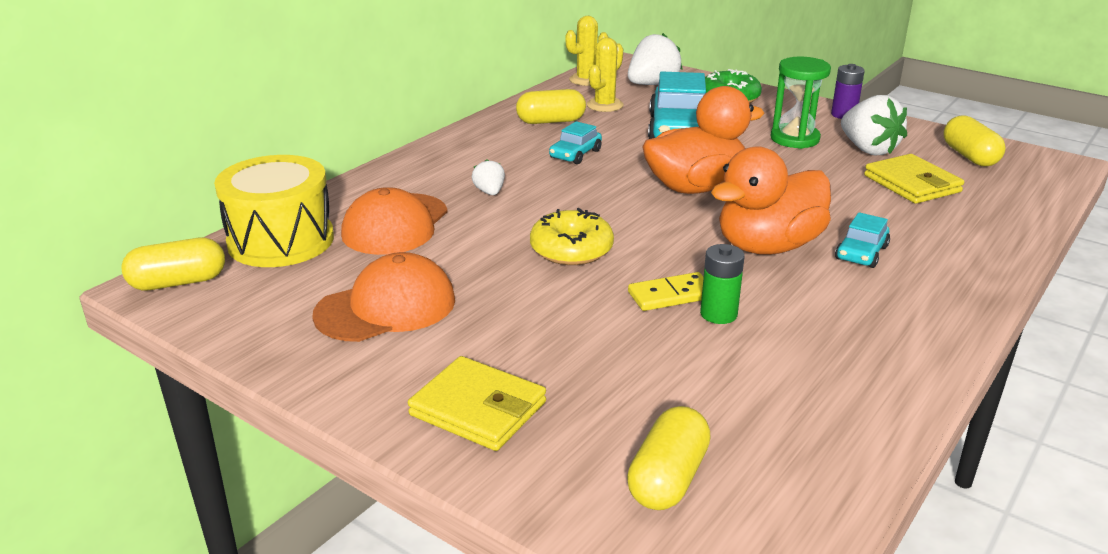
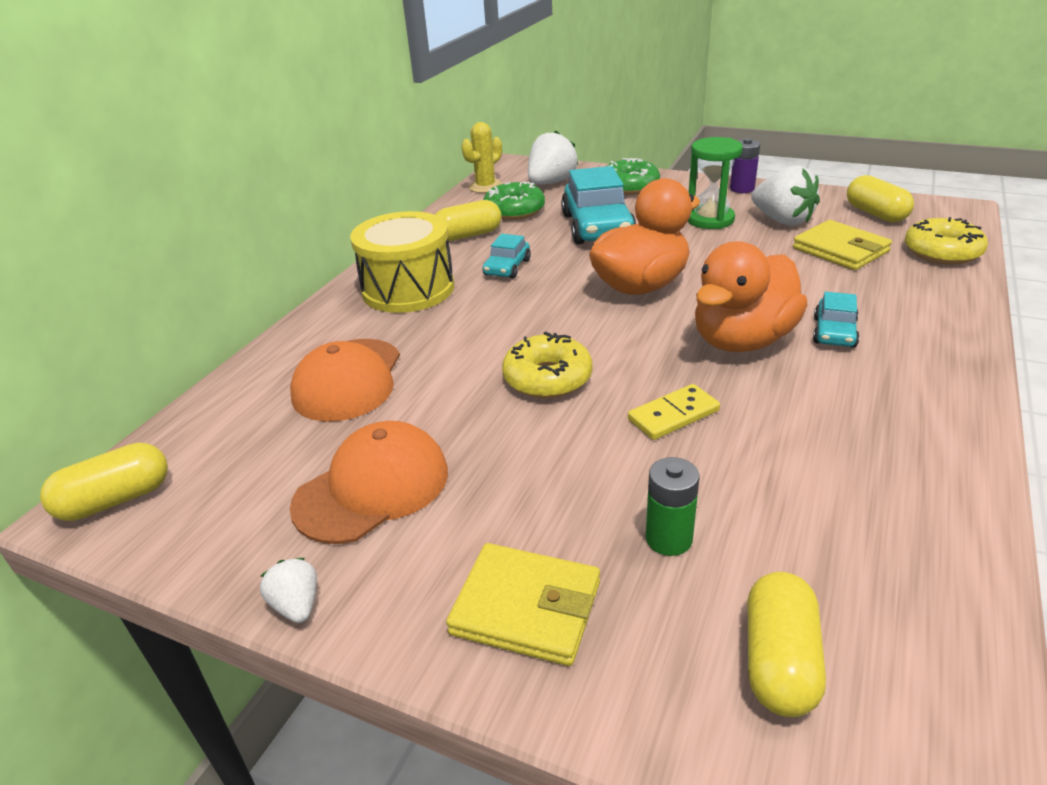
camera: 10 degrees left, 5 degrees up
(281, 241) = (225, 422): yellow drum -> yellow drum (408, 289)
(489, 192) = (436, 324): white strawberry -> white strawberry (297, 605)
(605, 105) = (514, 211): yellow cactus -> green donut
(718, 314) = (732, 429): green battery -> green battery (668, 539)
(1016, 200) = (942, 252): none -> yellow donut

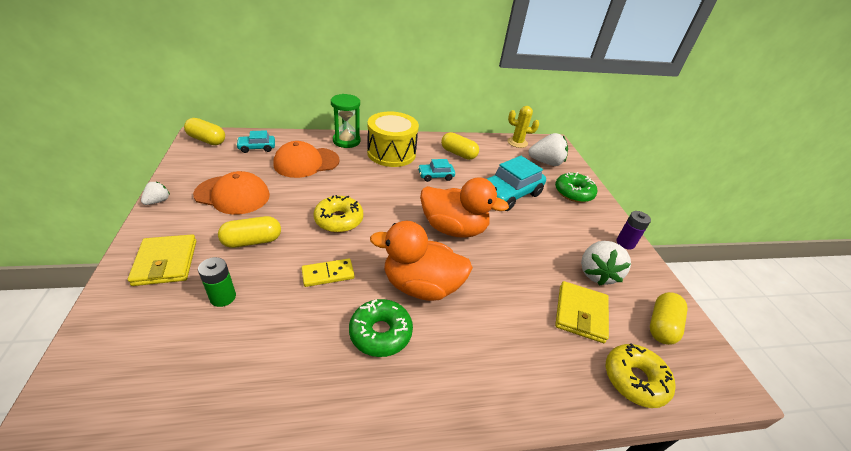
camera: 50 degrees right, 5 degrees up
(514, 211) = (499, 160): green donut -> green donut (380, 333)
(673, 415) = (328, 274): yellow domino -> yellow domino turned 45 degrees counterclockwise
(710, 219) = (563, 238): green hourglass -> green hourglass (346, 141)
(779, 661) = (141, 359): yellow capsule -> yellow capsule (252, 241)
(834, 332) = (460, 329): turquoise car -> turquoise car (257, 147)

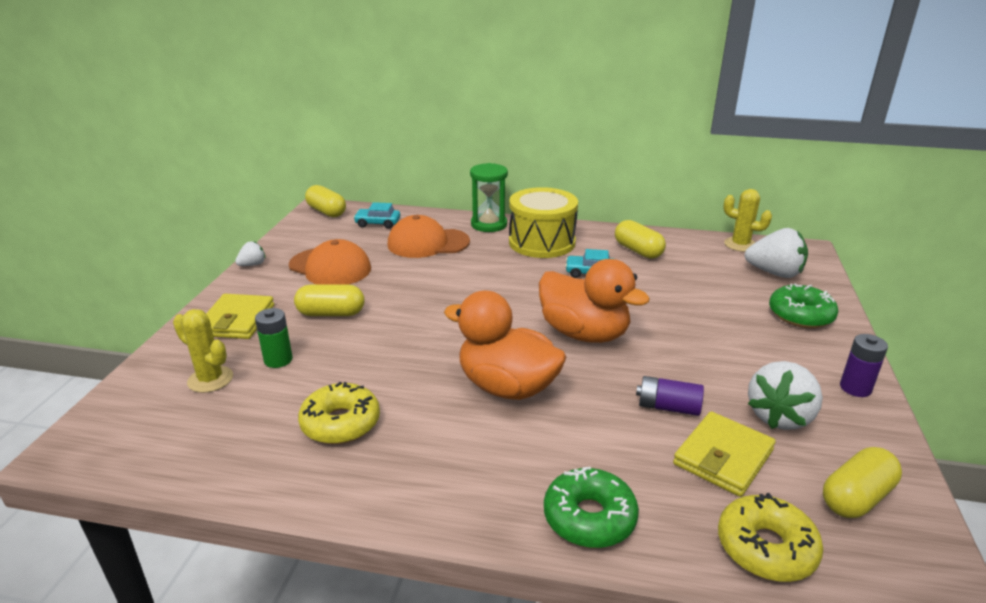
camera: 25 degrees right, 10 degrees down
(164, 332) = (210, 379): none -> yellow cactus
(328, 274) = (399, 357): yellow domino -> none
(339, 220) = (438, 305): yellow donut -> yellow donut (340, 423)
(380, 333) = (432, 424): green donut -> green donut (589, 517)
(509, 194) = (690, 305): turquoise car -> none
(532, 280) = (668, 407): none -> purple battery

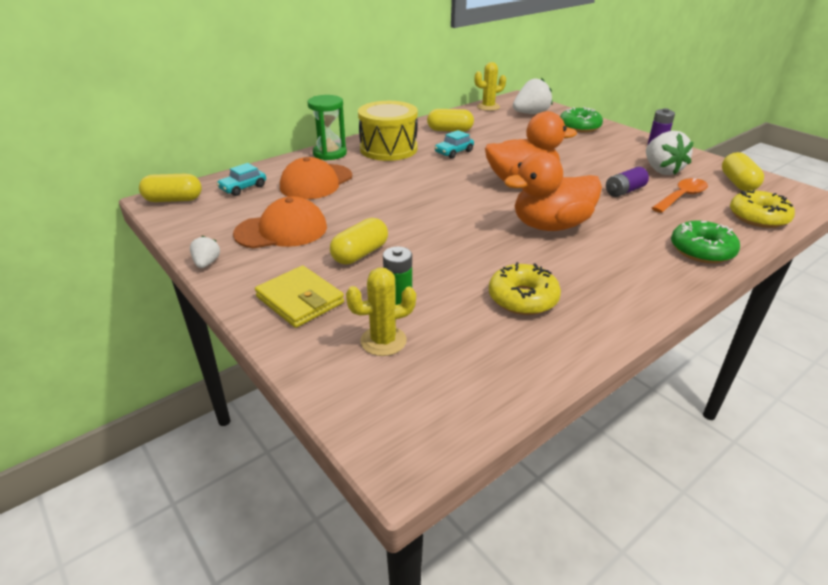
camera: 50 degrees left, 5 degrees up
(723, 457) = (682, 197): yellow wallet -> orange spoon

